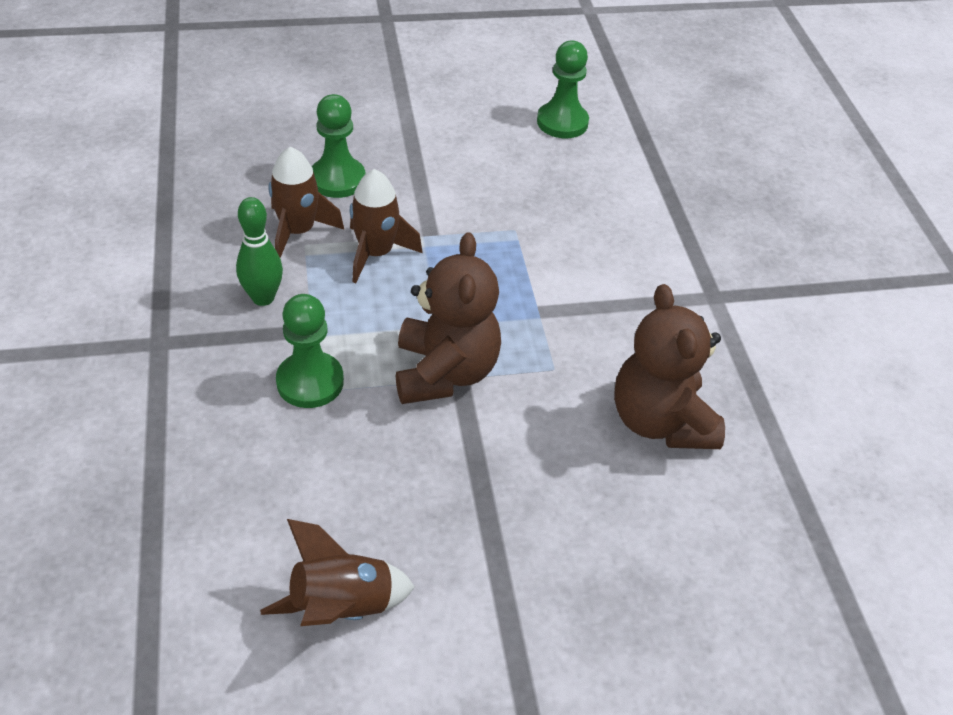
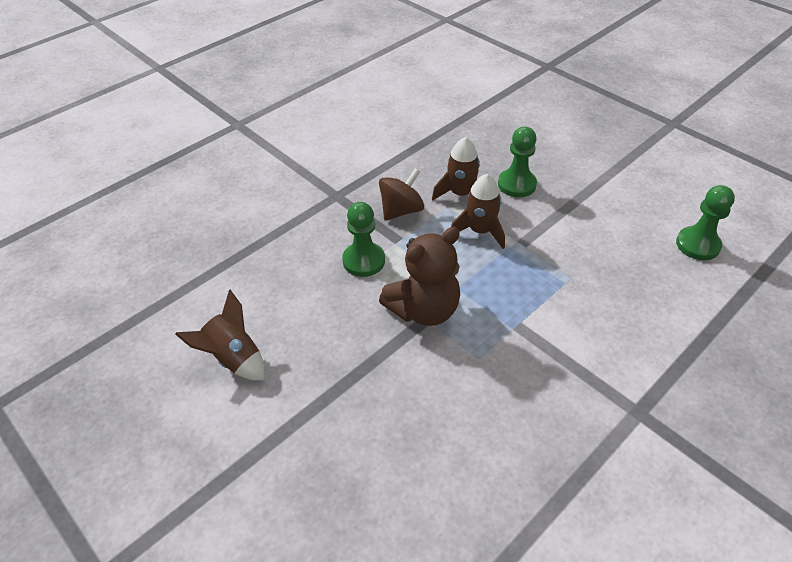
camera: 60 degrees right, 0 degrees up
(263, 298) = (401, 210): green bowling pin -> brown spinning top
(660, 421) = (490, 438): brown teddy bear -> none

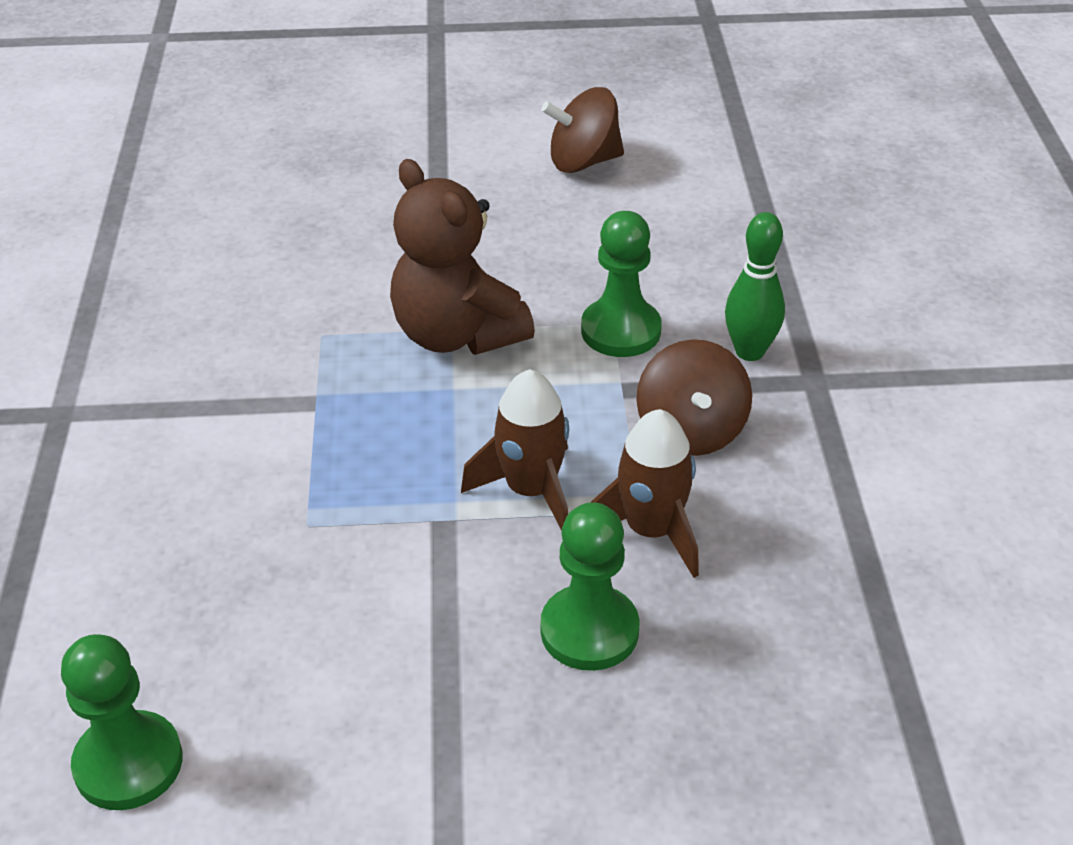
camera: 130 degrees right, 5 degrees down
(233, 358) = (583, 162): brown rocket -> brown spinning top
(337, 219) = (749, 351): none -> green bowling pin
(424, 310) = (457, 334): brown teddy bear -> brown teddy bear turned 45 degrees counterclockwise

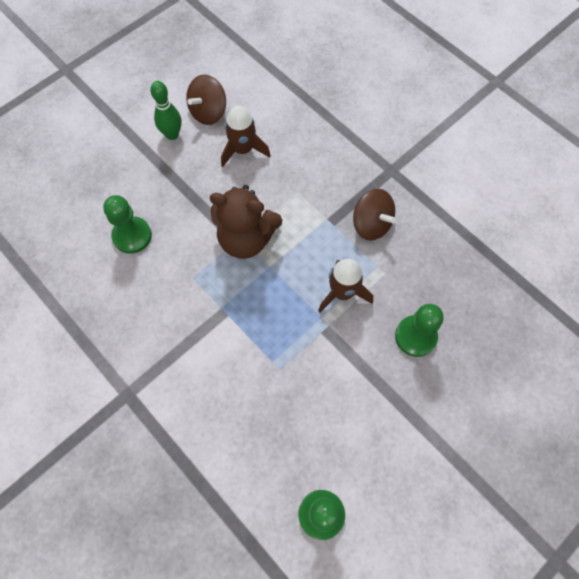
camera: 40 degrees left, 25 degrees up
(620, 331) = (304, 193): green pawn -> green pawn (132, 236)
(650, 531) = (397, 279): brown rocket -> brown rocket (243, 150)
(749, 351) = (358, 172): green bowling pin -> green bowling pin (172, 134)

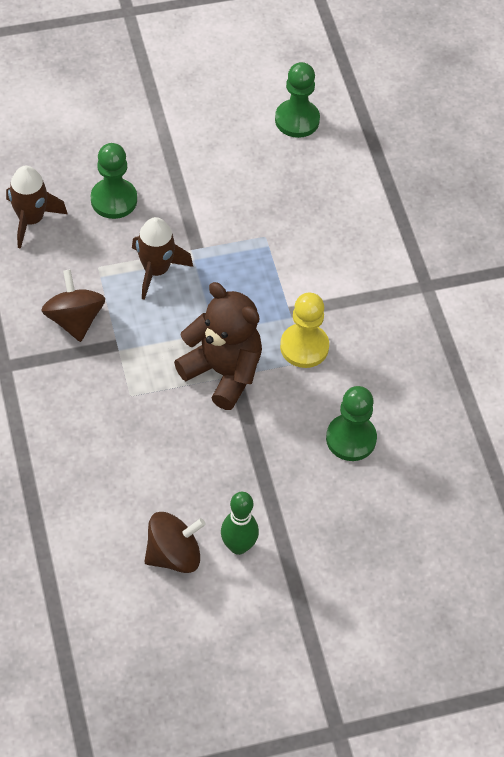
camera: 155 degrees left, 10 degrees down
(198, 288) = (304, 347): none -> yellow pawn
(243, 150) = (161, 479): brown rocket -> brown rocket (31, 219)

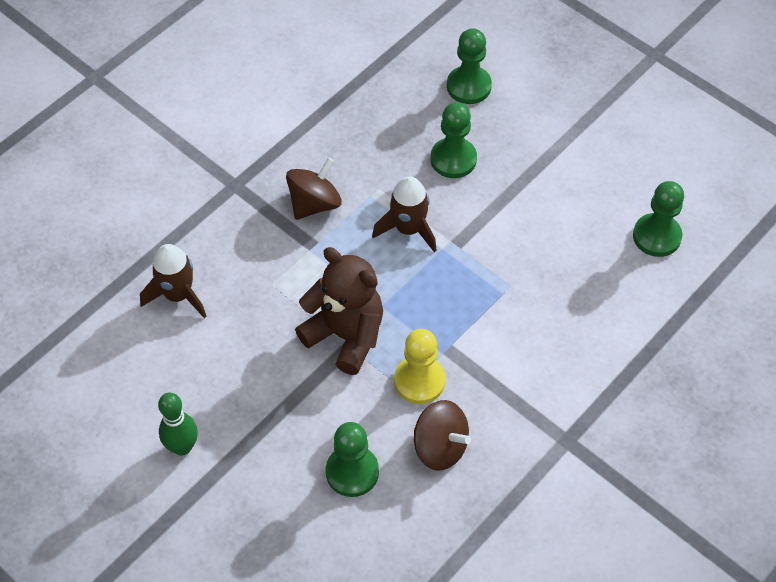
camera: 60 degrees right, 0 degrees up
(31, 219) = (386, 118): brown rocket -> brown rocket (178, 295)
(49, 145) = (468, 86): none -> green pawn
(174, 554) = (142, 404): brown spinning top -> brown spinning top (440, 447)
(223, 372) = (345, 335): brown teddy bear -> brown teddy bear turned 60 degrees counterclockwise

